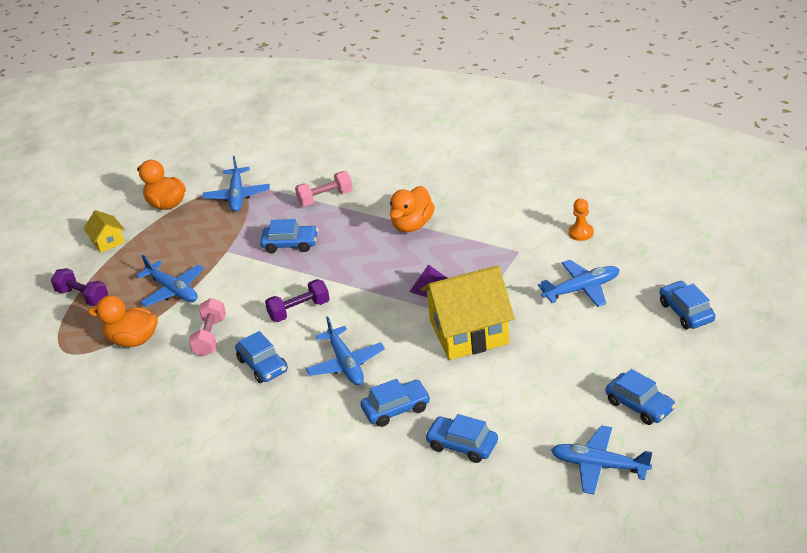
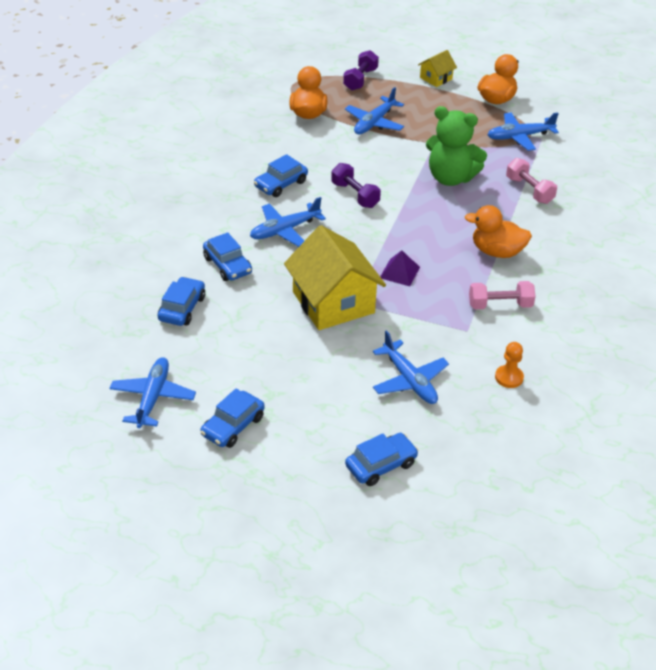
camera: 75 degrees right, 5 degrees up
(210, 337) = (315, 151): pink dumbbell -> pink dumbbell (500, 305)
(290, 244) = (450, 178): blue car -> green teddy bear

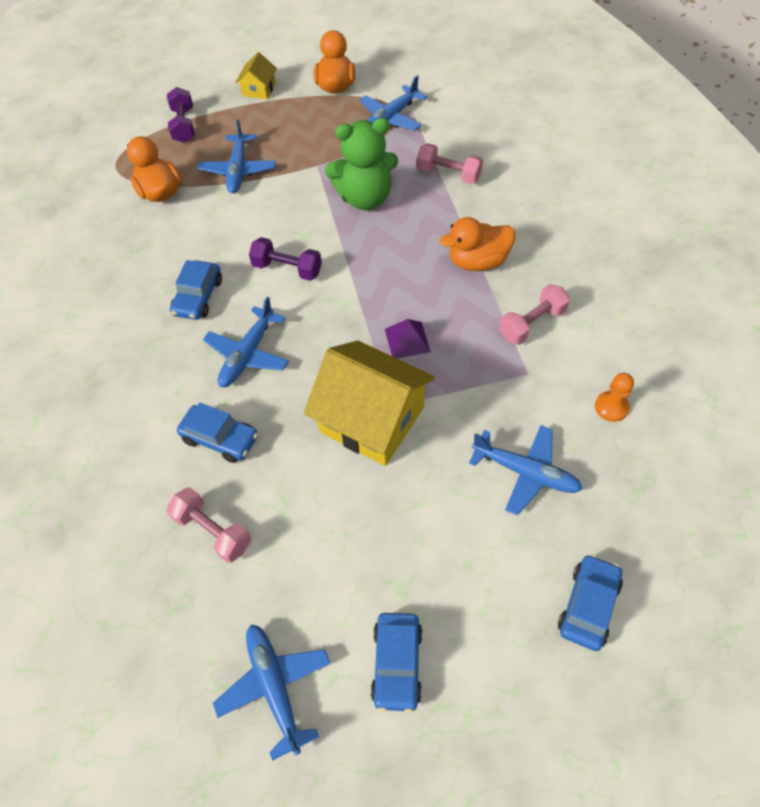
camera: 30 degrees left, 15 degrees up
(182, 308) = (212, 531): blue car -> pink dumbbell

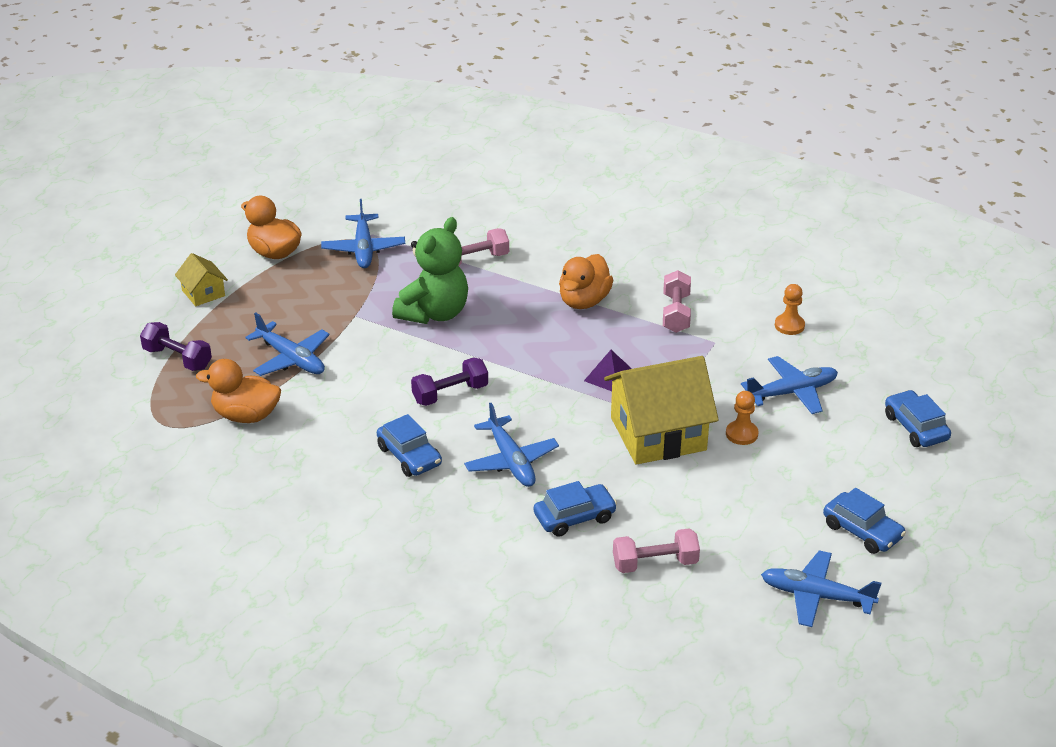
camera: 50 degrees left, 20 degrees down
(432, 475) = (741, 434): none -> orange pawn

